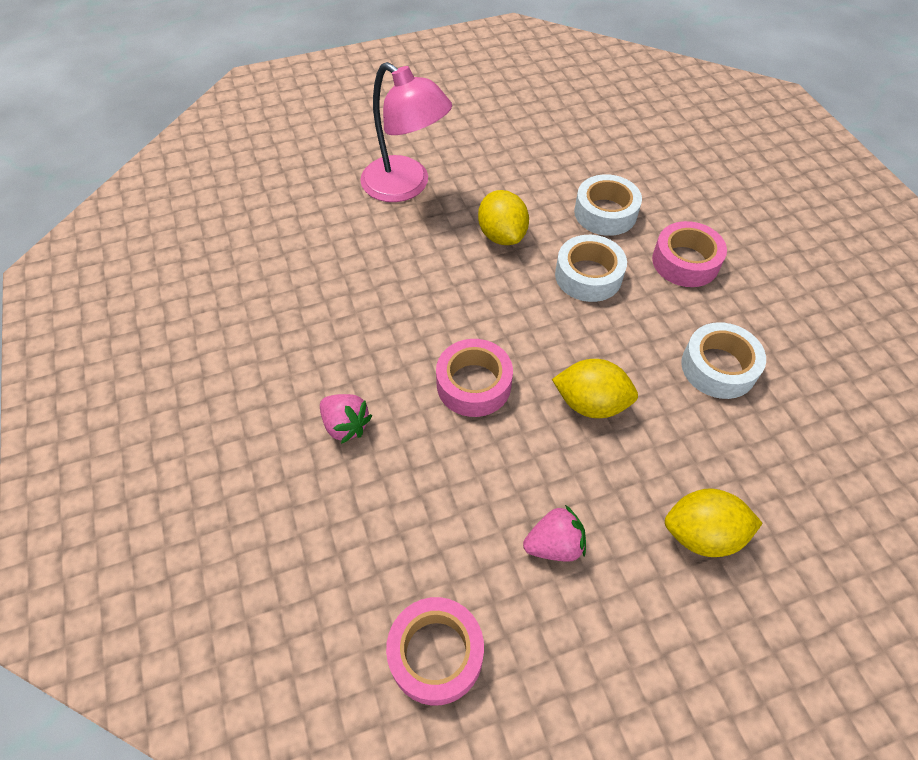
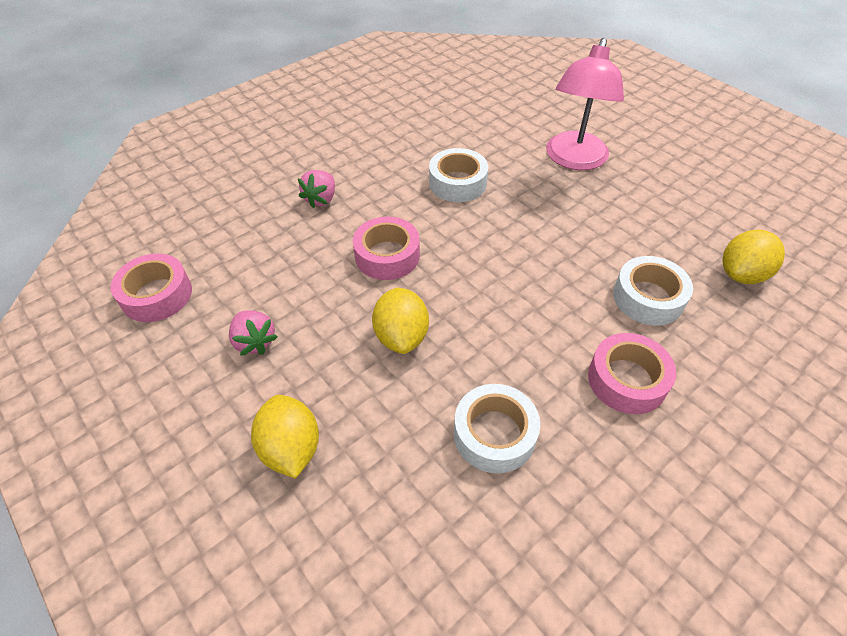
camera: 70 degrees right, 5 degrees down
(502, 235) = (561, 231): yellow lemon -> yellow lemon (742, 274)
(588, 276) = (552, 302): white tape -> white tape (457, 183)

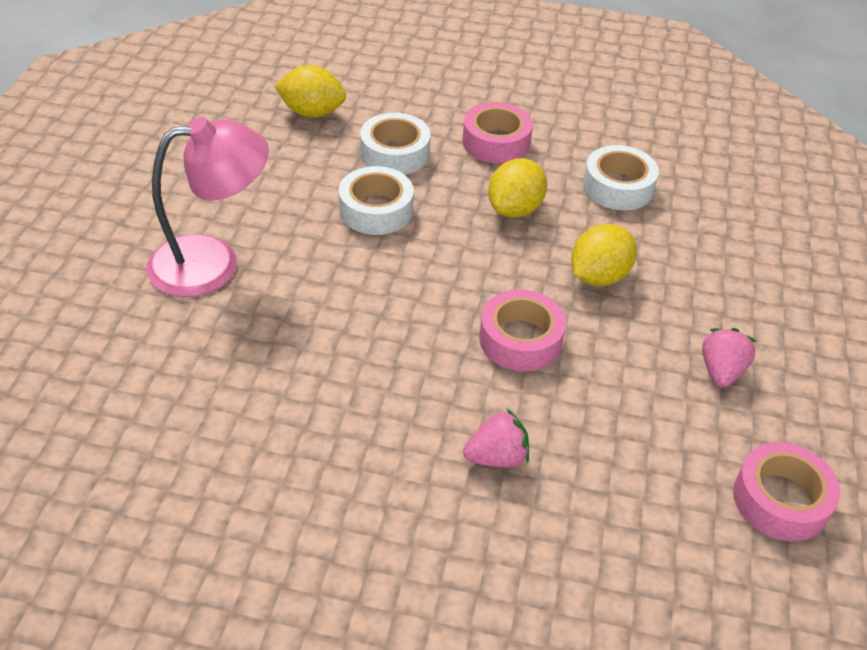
camera: 130 degrees left, 5 degrees down
(291, 448) = (761, 282): yellow lemon -> yellow lemon (515, 209)
(457, 183) = (346, 343): white tape -> white tape (376, 210)

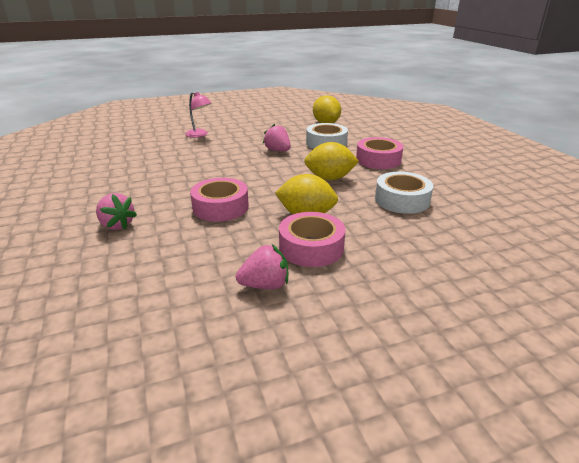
camera: 60 degrees right, 15 degrees down
(213, 263) = (199, 135): pink lamp -> pink lamp, size x0.51
(376, 210) = (277, 150): white tape -> pink strawberry
(780, 500) = (139, 352): pink tape -> pink tape (311, 247)

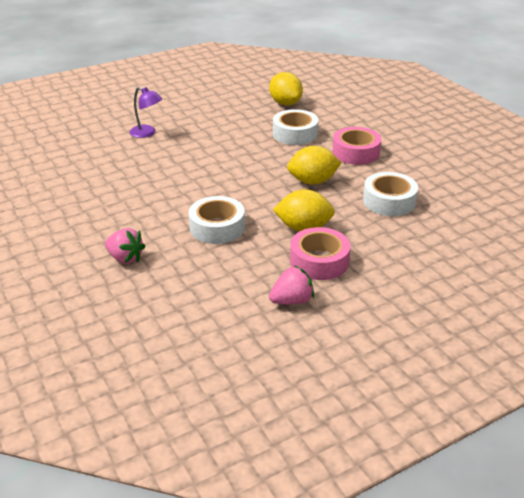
camera: 10 degrees left, 5 degrees up
(199, 135) = (147, 133): pink lamp -> purple lamp
(220, 207) = (217, 227): pink tape -> white tape
(277, 150) = (246, 149): pink strawberry -> none

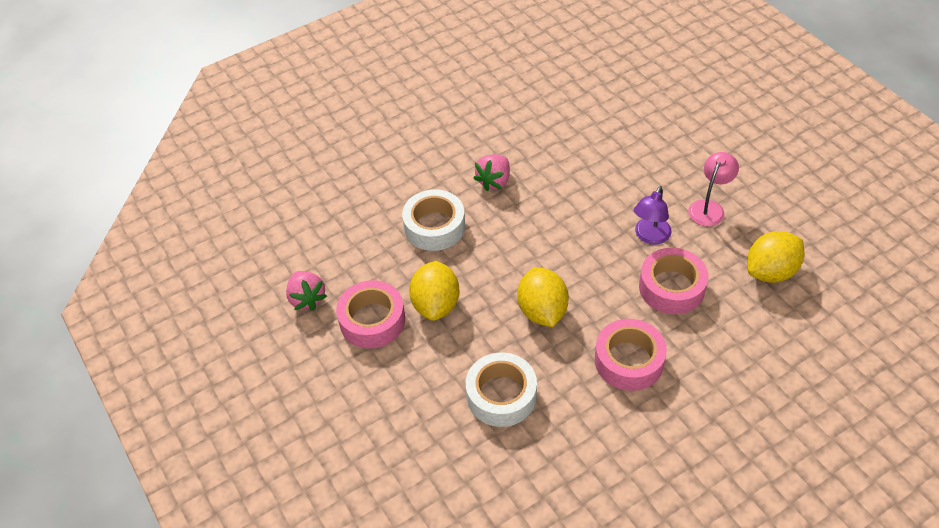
camera: 90 degrees right, 15 degrees up
(125, 258) = (379, 163): pink strawberry -> pink strawberry (494, 181)
(147, 133) = (640, 136): purple lamp -> purple lamp (650, 237)
(226, 116) = (709, 207): none -> pink lamp
(295, 134) = (671, 287): white tape -> pink tape

